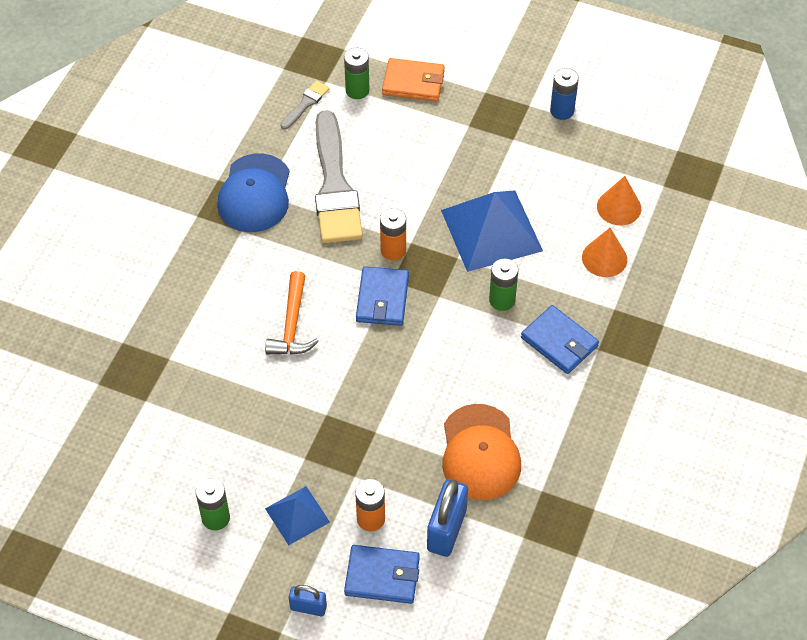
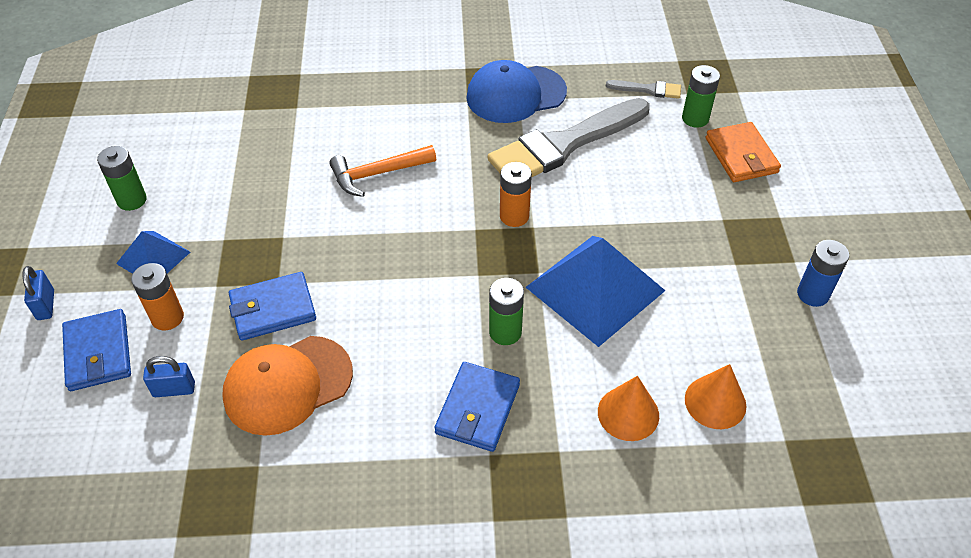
camera: 65 degrees right, 5 degrees down
(382, 299) = (447, 229): blue wallet -> blue wallet (273, 309)
(446, 529) = (174, 389): blue padlock -> blue padlock, size x0.57

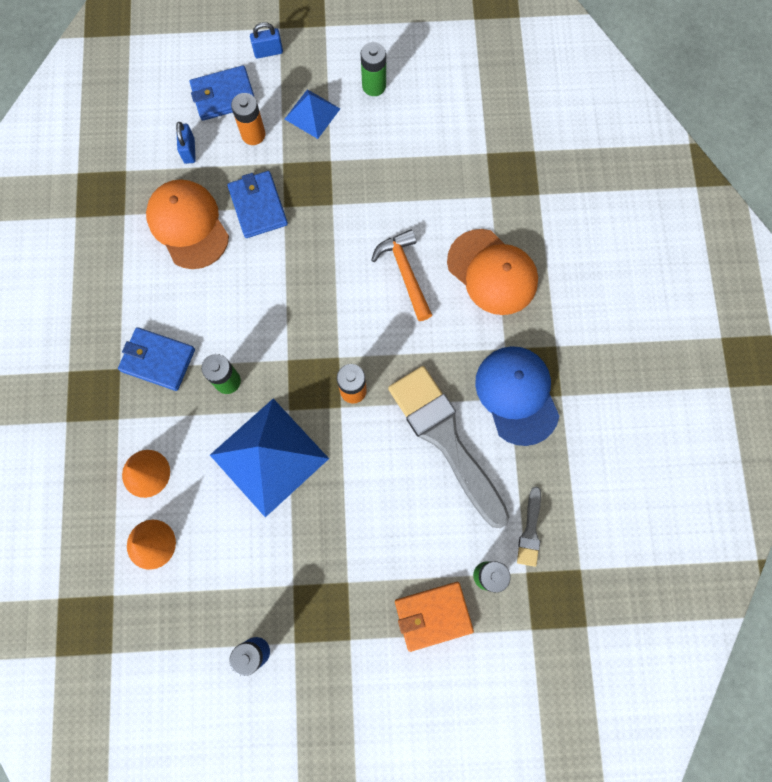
camera: 90 degrees right, 25 degrees up
(383, 108) = (492, 272): none -> orange cap

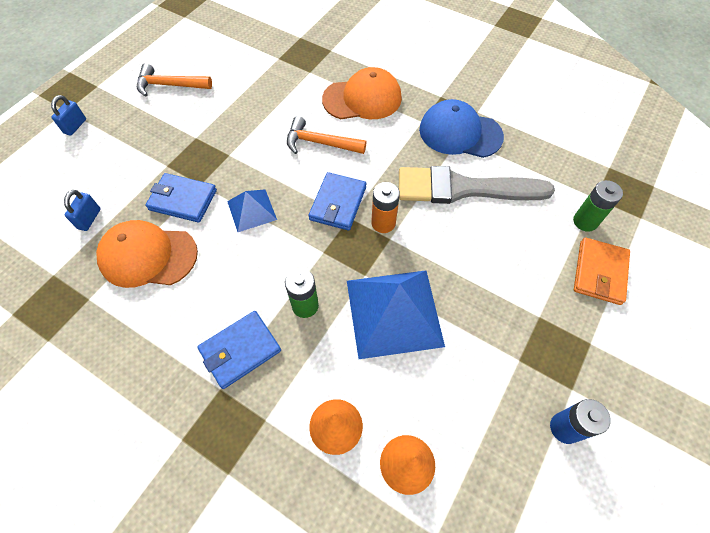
camera: 55 degrees left, 15 degrees down
(189, 151) = (89, 219): blue padlock -> blue padlock turned 75 degrees clockwise
(224, 96) = (74, 171): blue wallet -> blue wallet (338, 203)
(253, 134) = (125, 170): orange battery -> none
(312, 113) = (150, 128): blue pyramid -> blue pyramid (251, 210)
(374, 86) = (170, 85): green battery -> orange hammer
(530, 531) = (565, 179): grey brush -> none

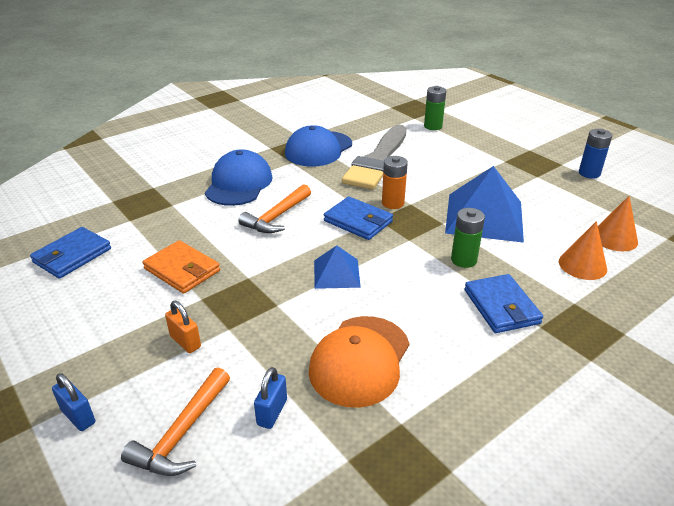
camera: 70 degrees left, 25 degrees down
(89, 219) = (272, 412): blue padlock -> blue padlock turned 75 degrees clockwise
(148, 147) = (185, 341): none -> orange padlock
(170, 85) = (89, 308): orange hammer -> orange hammer (182, 433)
(183, 200) = (292, 321): blue wallet -> blue wallet (72, 255)
(362, 99) = (239, 183): orange cap -> blue cap
(599, 272) = (476, 133): orange wallet -> orange wallet (182, 270)

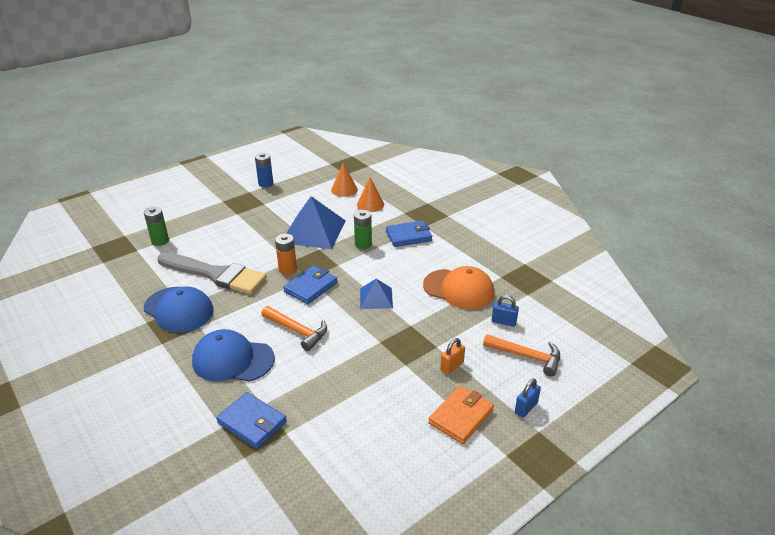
camera: 90 degrees left, 0 degrees up
(72, 255) = (344, 464): blue wallet -> blue wallet (252, 422)
(182, 270) = (369, 380): orange wallet -> orange wallet (461, 416)

